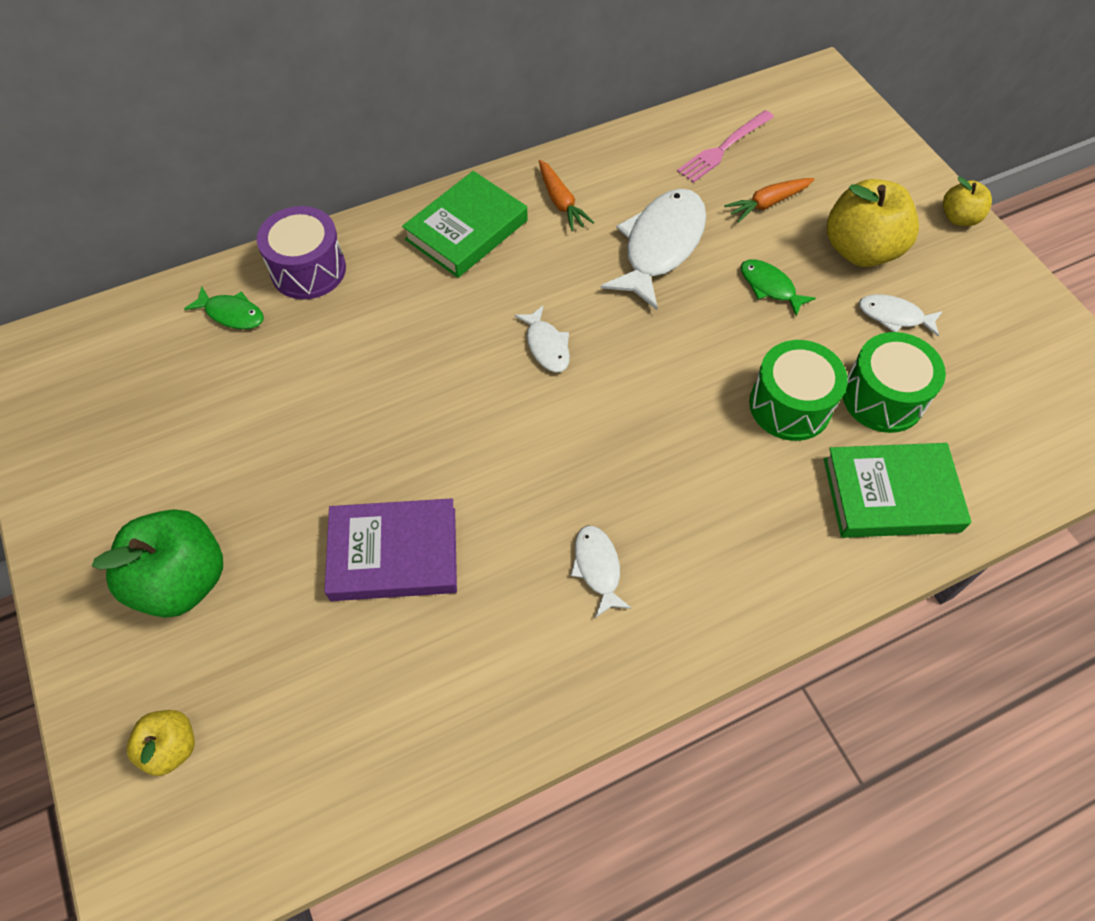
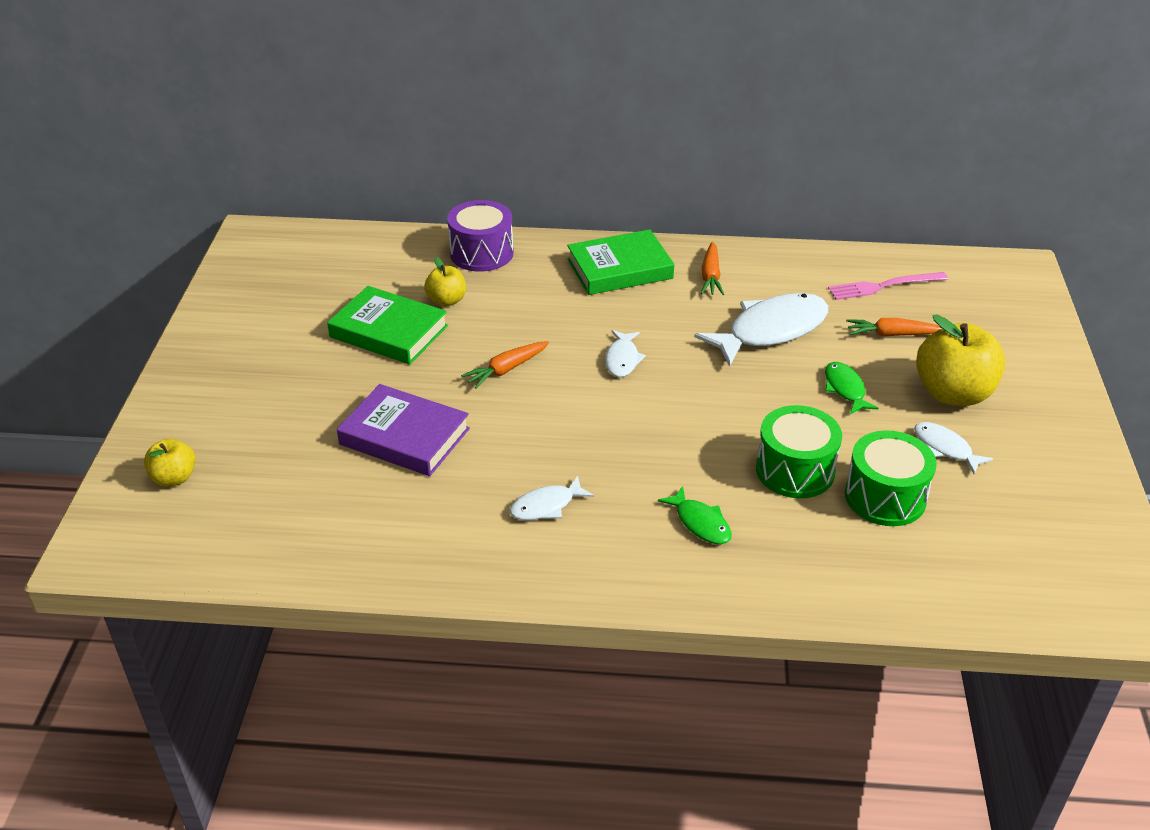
camera: 30 degrees right, 20 degrees down
(182, 580) = (254, 393): green apple -> none
(232, 314) = (407, 260): green fish -> green fish (700, 523)
(440, 413) = (506, 369): none -> orange carrot
(597, 568) = (546, 506): white fish -> white fish turned 135 degrees counterclockwise
(891, 495) = (834, 562): green book -> green book (389, 331)
(959, 218) = (1072, 404): yellow apple -> yellow apple (446, 300)

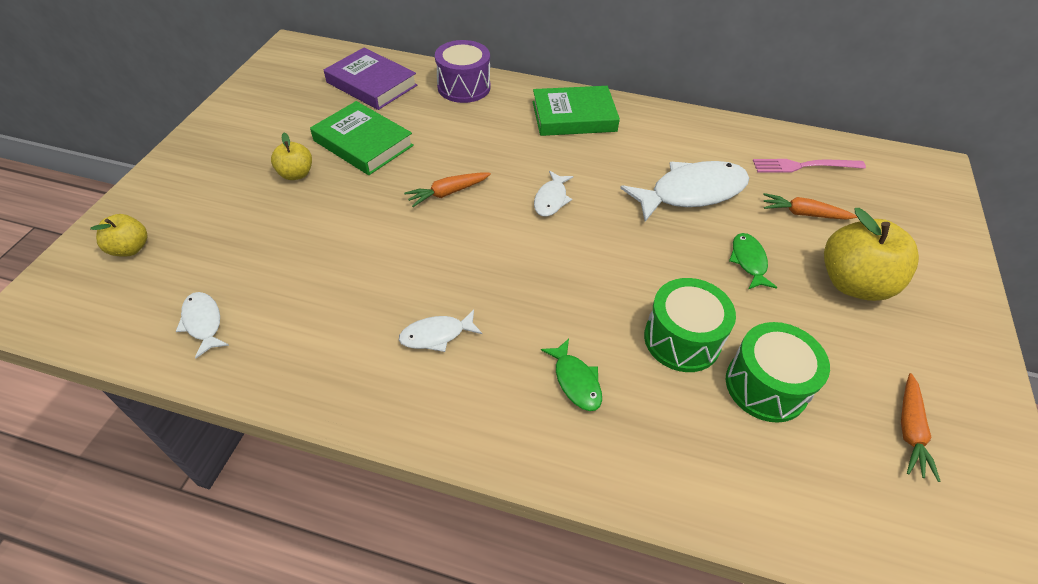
camera: 10 degrees right, 10 degrees up
(404, 436) = (338, 242): purple book -> purple book (372, 84)
(446, 300) = (421, 123): yellow apple -> yellow apple (296, 174)
(710, 276) = (650, 134): orange carrot -> orange carrot (910, 430)
(945, 448) = (836, 341): white fish -> white fish (203, 323)

